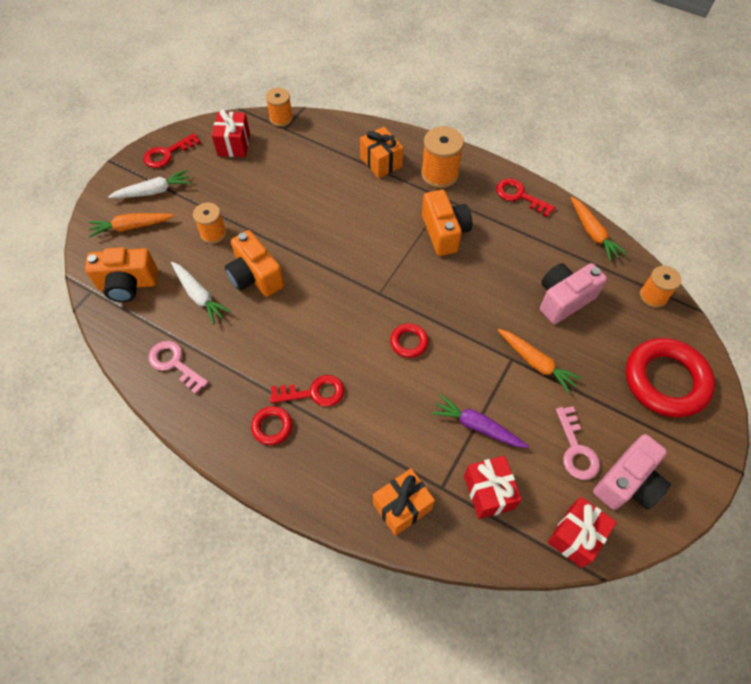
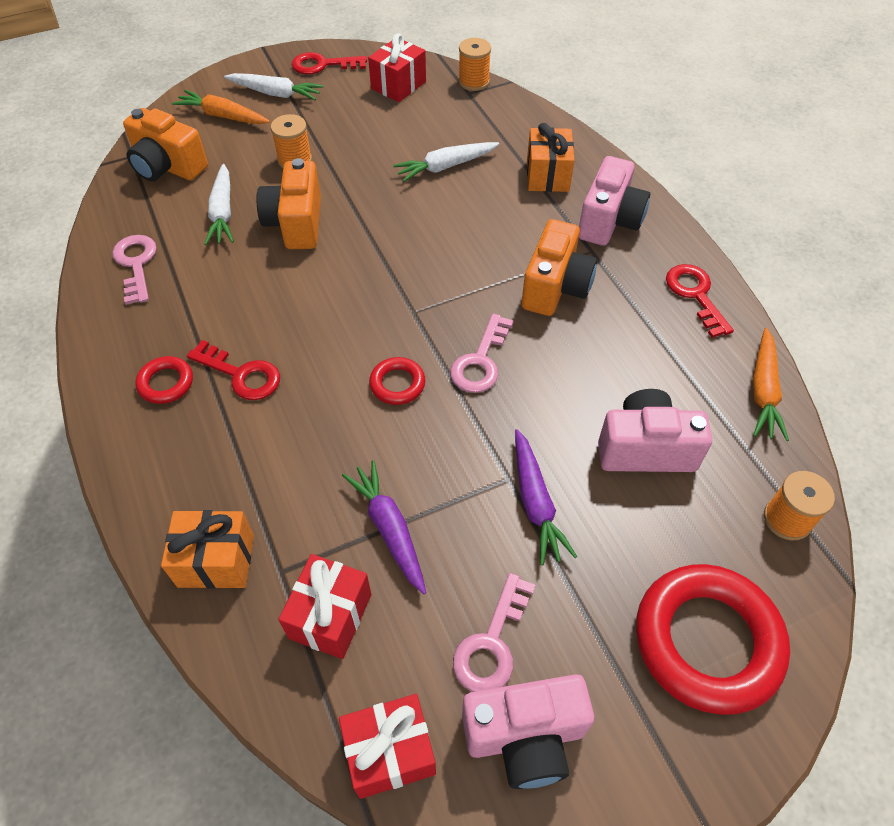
camera: 35 degrees right, 5 degrees down
(315, 188) = (445, 167): none -> white carrot
(439, 174) = (609, 221): orange spool -> pink camera
(442, 301) = (480, 361): none -> pink key
(536, 363) = (536, 503): orange carrot -> purple carrot

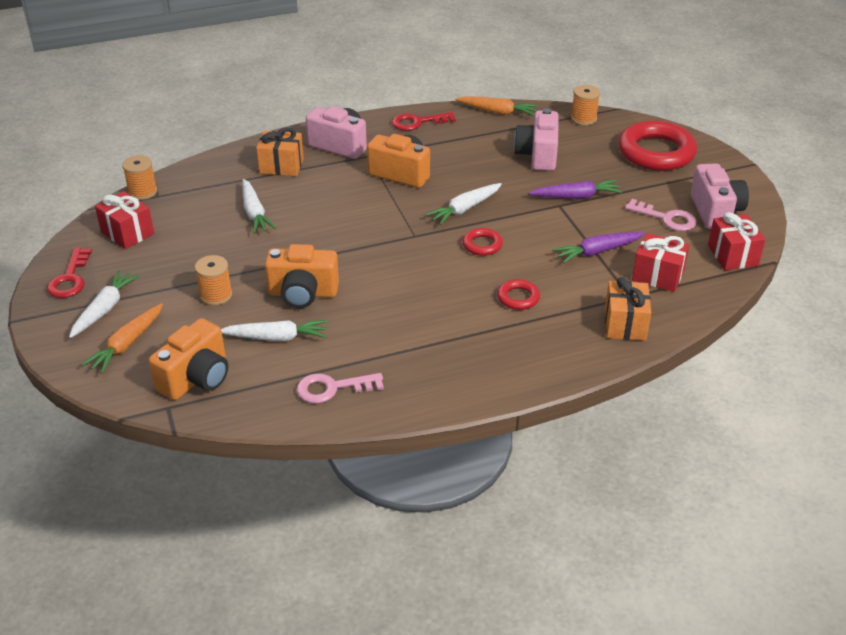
camera: 85 degrees left, 15 degrees down
(166, 383) = (472, 359): red ring -> red ring (518, 298)
(241, 374) = (467, 319): red key -> none
(480, 361) = (464, 209): pink key -> white carrot

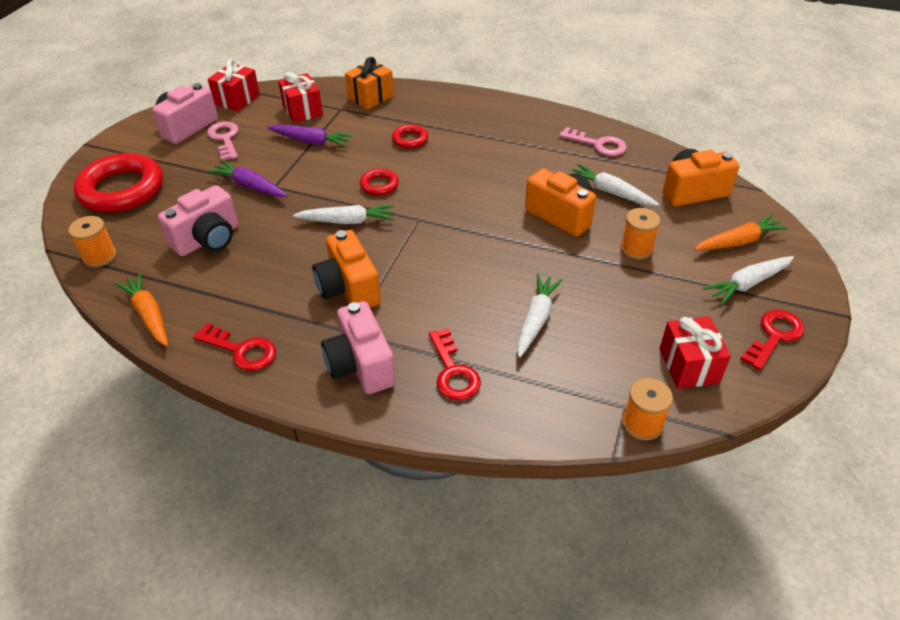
camera: 140 degrees left, 5 degrees up
(281, 166) = (453, 371): orange gift -> red key

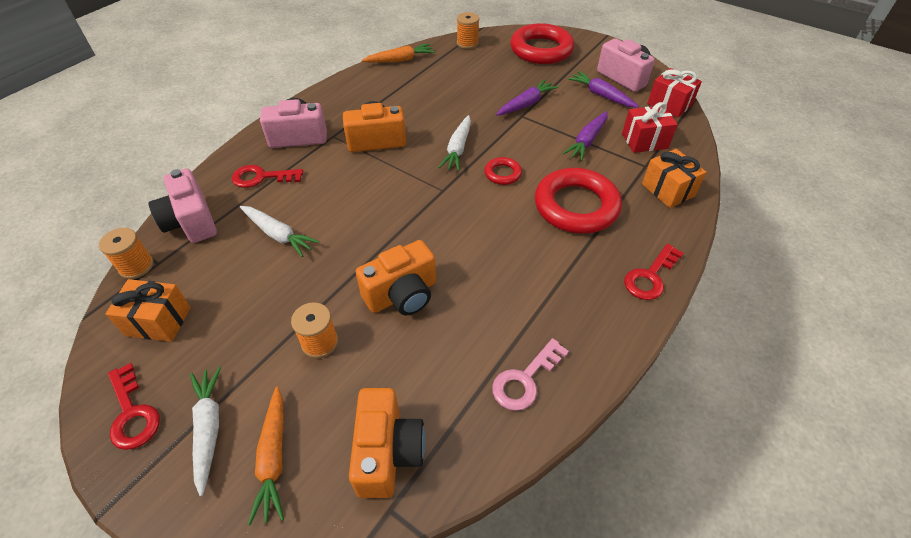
camera: 105 degrees right, 5 degrees up
(208, 239) = (465, 83): pink camera -> pink camera (191, 222)
(225, 139) = (601, 95): pink key -> purple carrot
(241, 350) = (346, 91): red key -> red key (650, 276)
(410, 139) = (576, 206): red ring -> red ring, size x2.16
(610, 192) = (422, 355): white carrot -> none
(689, 366) = (158, 321): red gift -> orange gift

